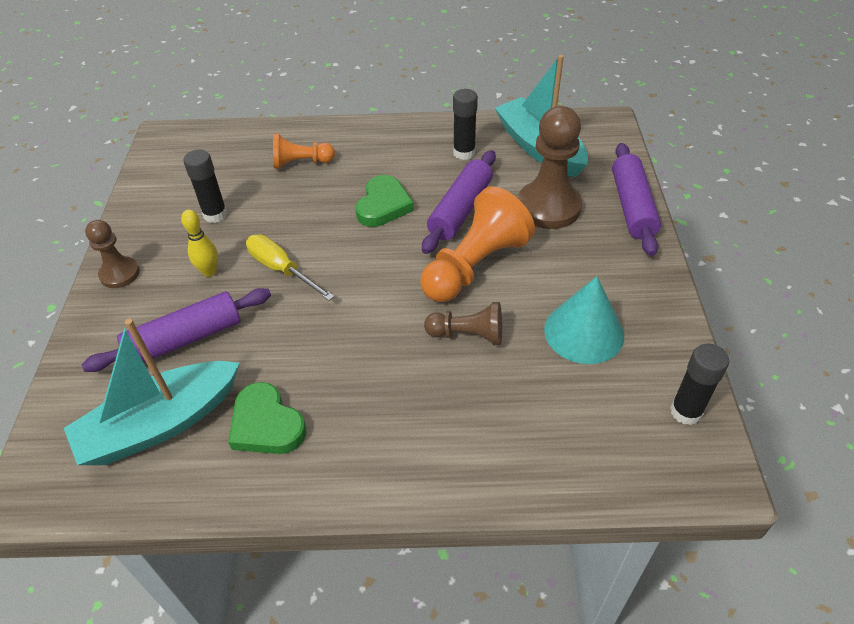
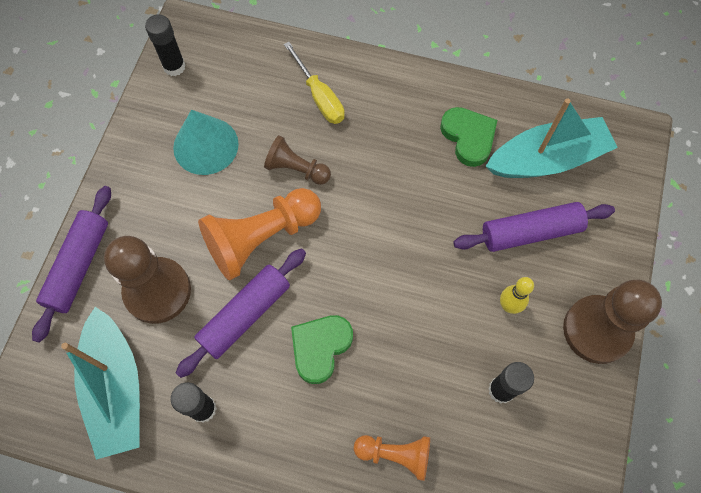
camera: 165 degrees left, 20 degrees up
(120, 274) = (597, 330): brown pawn -> brown pawn, size x1.76
(281, 269) = (439, 287): yellow screwdriver -> yellow screwdriver (319, 96)

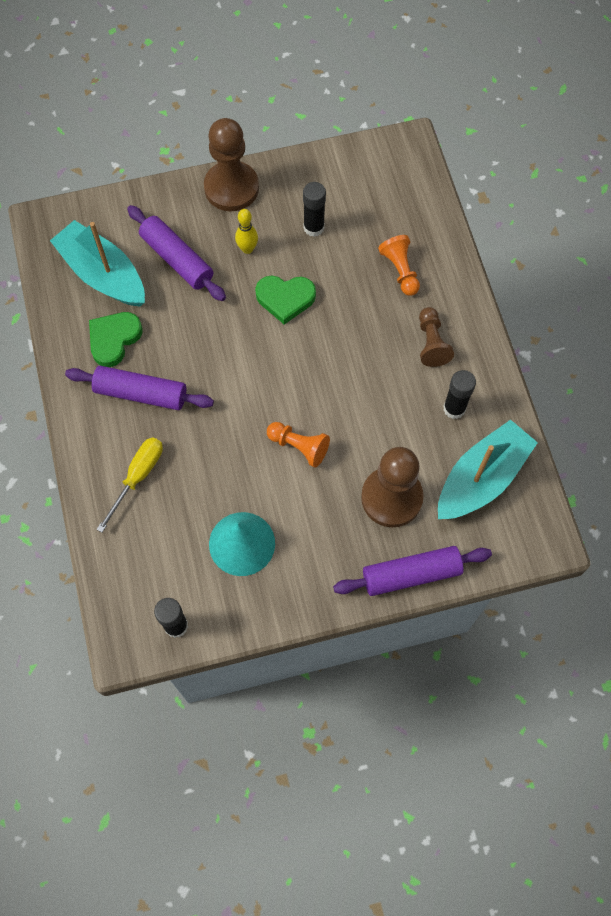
camera: 120 degrees left, 0 degrees up
(245, 315) = (368, 421): purple rolling pin -> purple rolling pin (141, 393)
(261, 238) = (299, 446): orange pawn -> orange pawn, size x0.57
(296, 169) = (221, 455): brown pawn -> brown pawn (431, 343)
(320, 347) = (359, 355): green heart -> green heart (285, 299)

